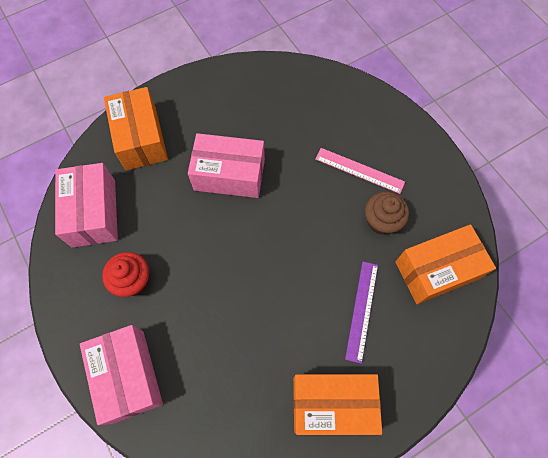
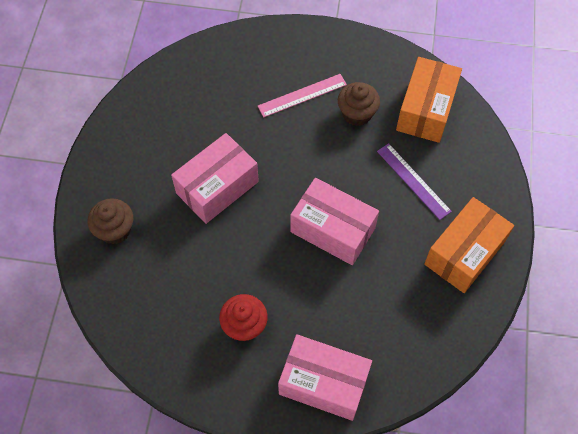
camera: 50 degrees left, 5 degrees down
(94, 213) = (152, 316): pink box -> pink box (333, 230)
(141, 138) = (115, 230): orange box -> brown cupcake

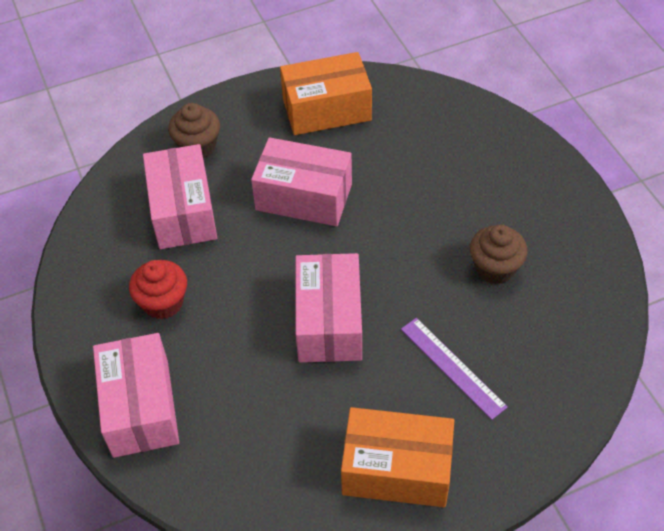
camera: 60 degrees right, 10 degrees down
(170, 271) = (183, 211): none -> pink box
(302, 95) = (475, 207): pink ruler -> none
(413, 181) = (452, 367): purple ruler -> purple ruler turned 60 degrees counterclockwise
(425, 110) = (560, 332): orange box -> orange box (326, 109)

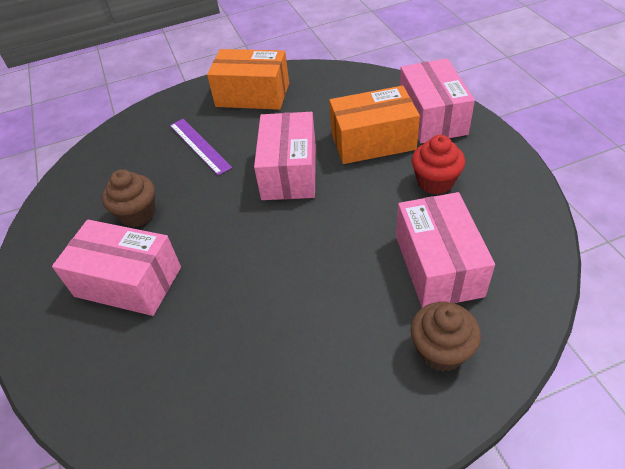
camera: 175 degrees left, 5 degrees down
(304, 197) = (307, 282): pink box -> pink box (128, 282)
(326, 109) = (272, 411): orange box -> orange box (373, 141)

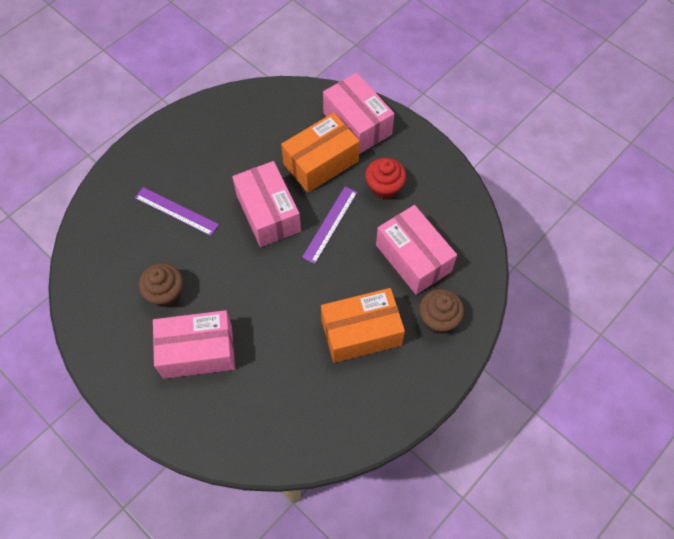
camera: 30 degrees left, 15 degrees up
(252, 95) = (192, 142): orange box -> orange box (361, 332)
(351, 200) = (330, 224): none -> purple ruler

